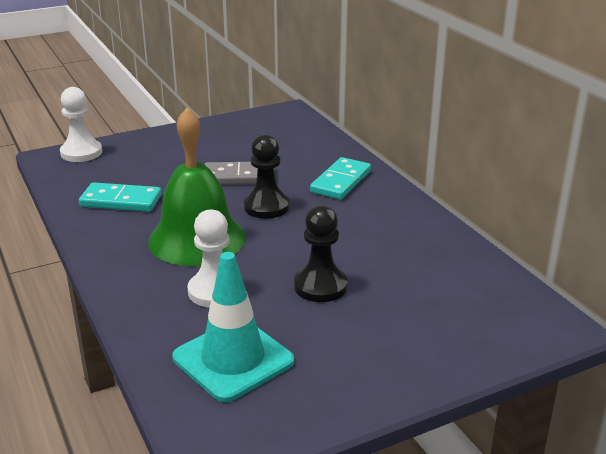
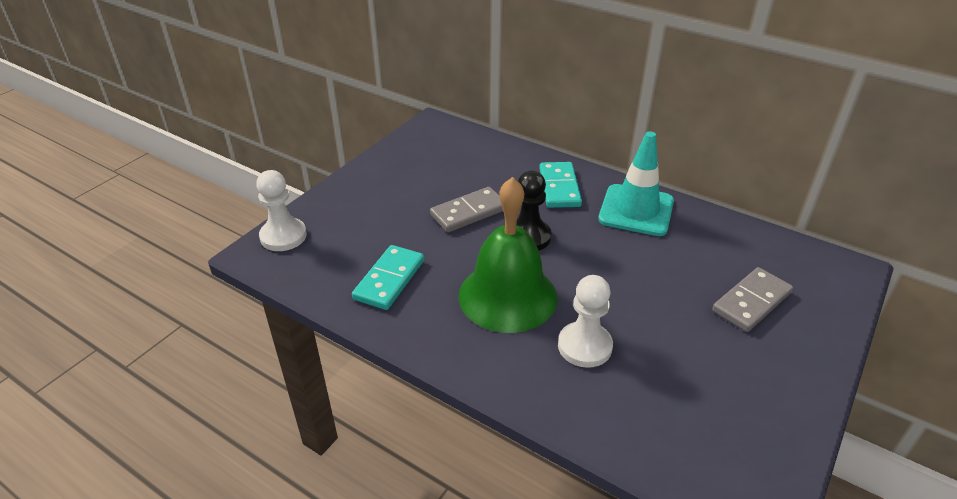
camera: 30 degrees left, 10 degrees up
(121, 201) = (389, 279): turquoise domino -> turquoise domino turned 45 degrees counterclockwise
(233, 359) = (676, 411): turquoise traffic cone -> turquoise traffic cone (636, 210)
(320, 286) = (659, 303): black pawn -> none
(412, 314) = (751, 302): none -> grey domino

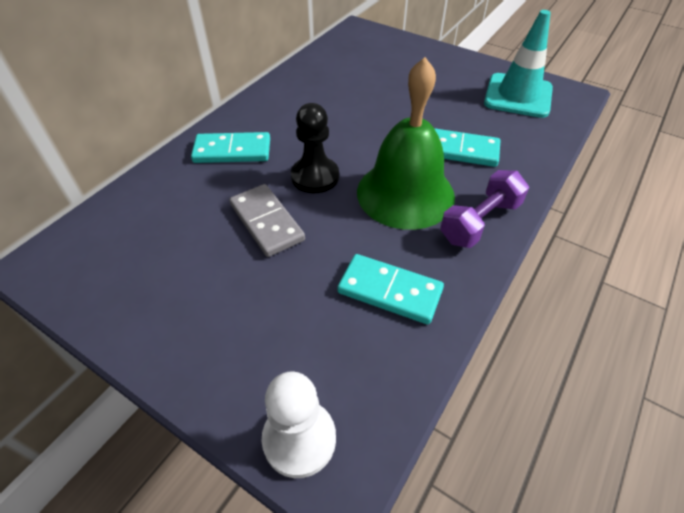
camera: 90 degrees left, 10 degrees up
(467, 348) = (480, 222): none -> purple dumbbell
(584, 346) = (460, 150): white pawn -> turquoise domino
(636, 210) = (279, 107): turquoise traffic cone -> turquoise traffic cone (518, 96)
(751, 302) = (396, 69): grey domino -> none

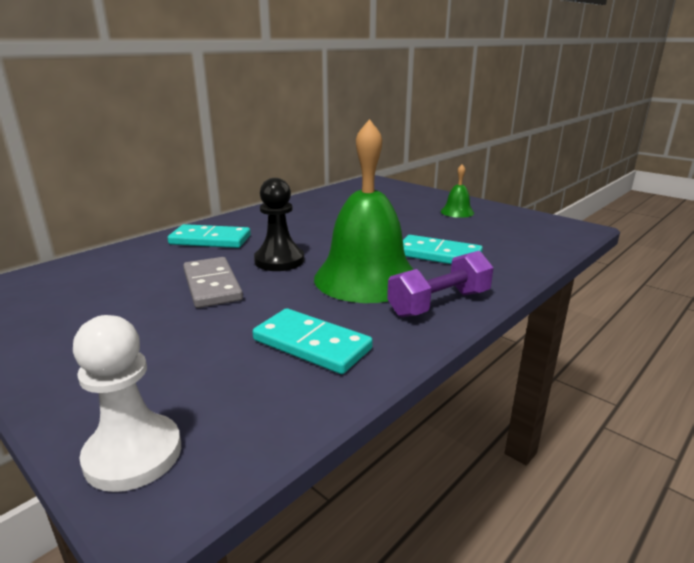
camera: 10 degrees right, 25 degrees down
(458, 78) = (457, 212): none -> green bell
(518, 96) = (515, 225): turquoise traffic cone -> none

